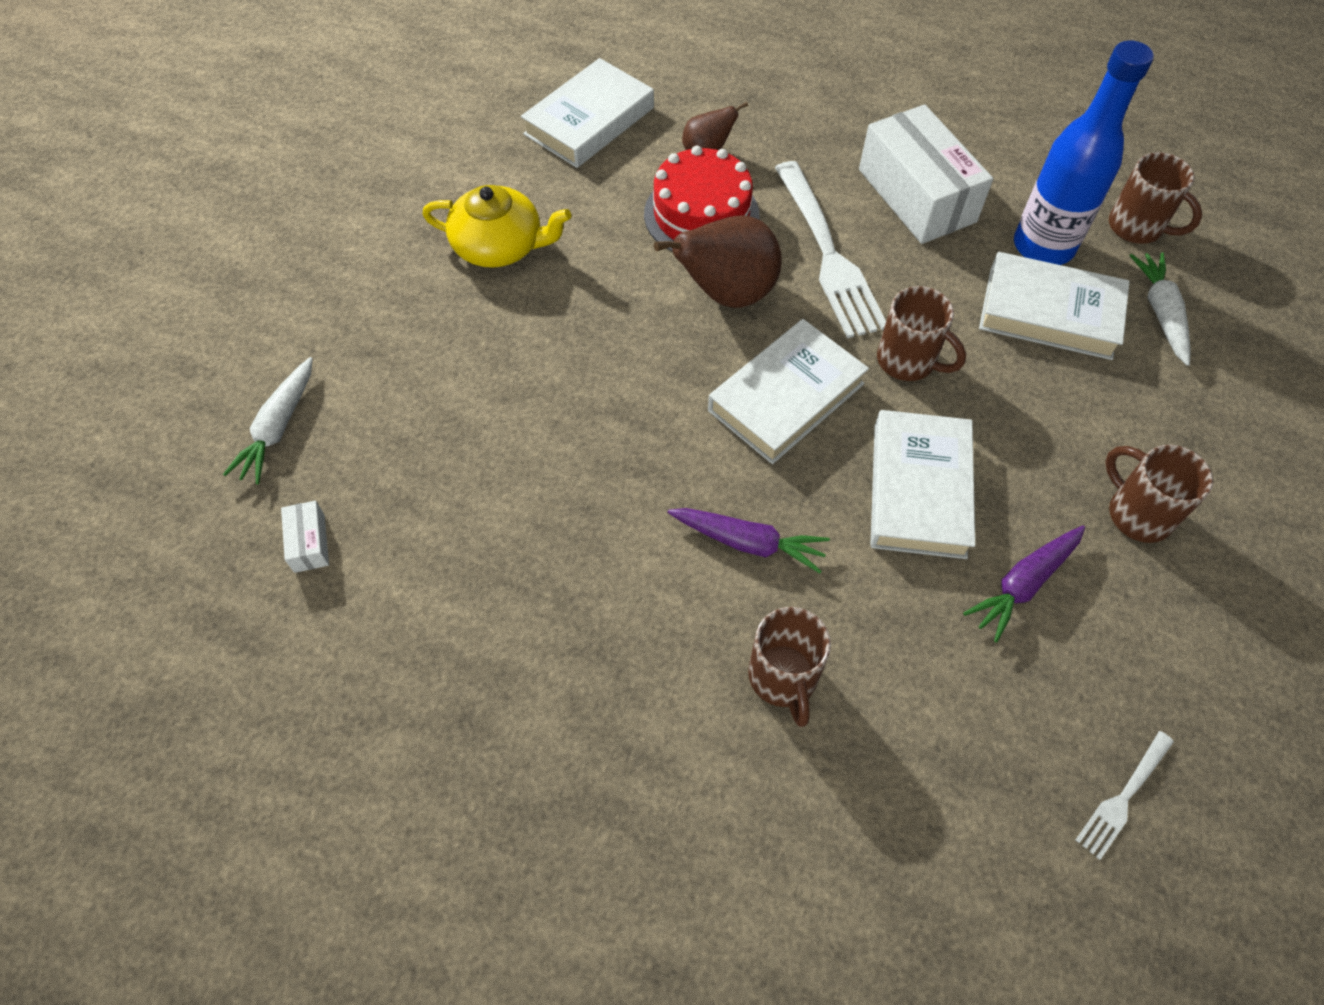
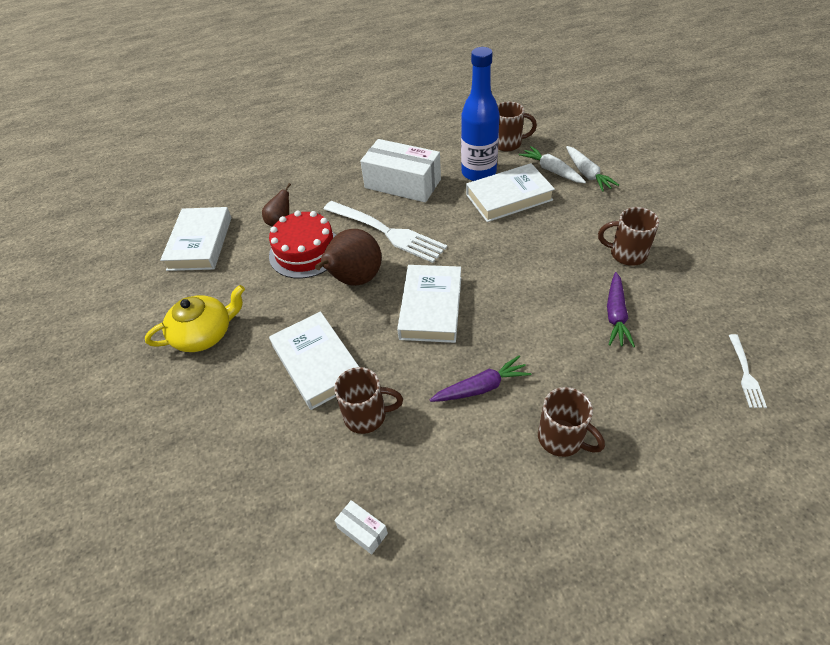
camera: 35 degrees left, 10 degrees down
(278, 427) = (148, 528): white carrot -> white carrot (587, 174)
(309, 543) = (232, 580): white box -> white box (362, 531)
(908, 361) = (470, 255): brown mug -> brown mug (367, 416)
(918, 489) = (532, 307): white book -> white book (317, 363)

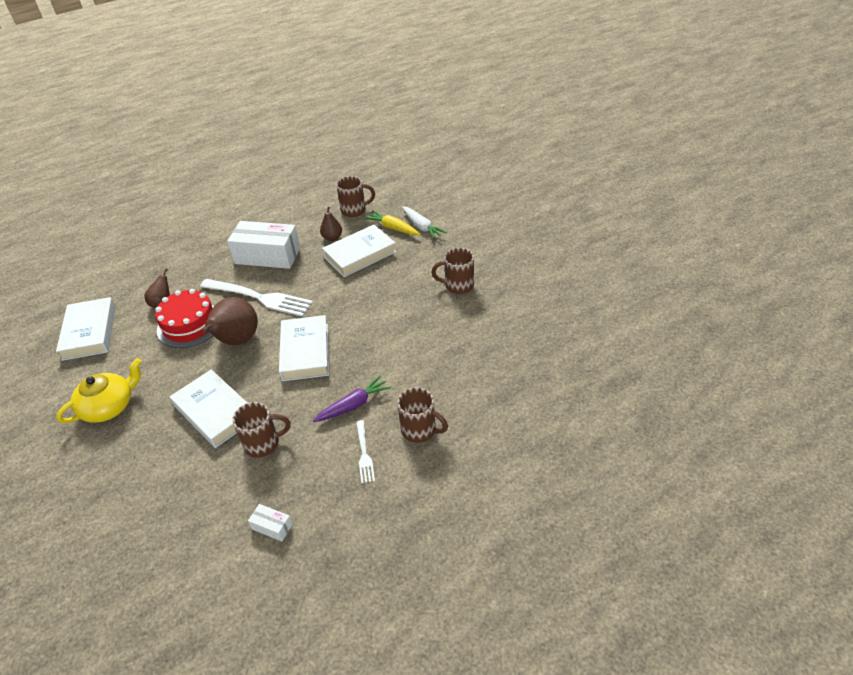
camera: 15 degrees left, 5 degrees down
(478, 173) = (332, 238): blue bottle -> brown pear
(551, 170) = (393, 228): white carrot -> yellow carrot
(615, 315) = (453, 333): purple carrot -> none
(745, 373) = (550, 359): white fork -> white fork (364, 454)

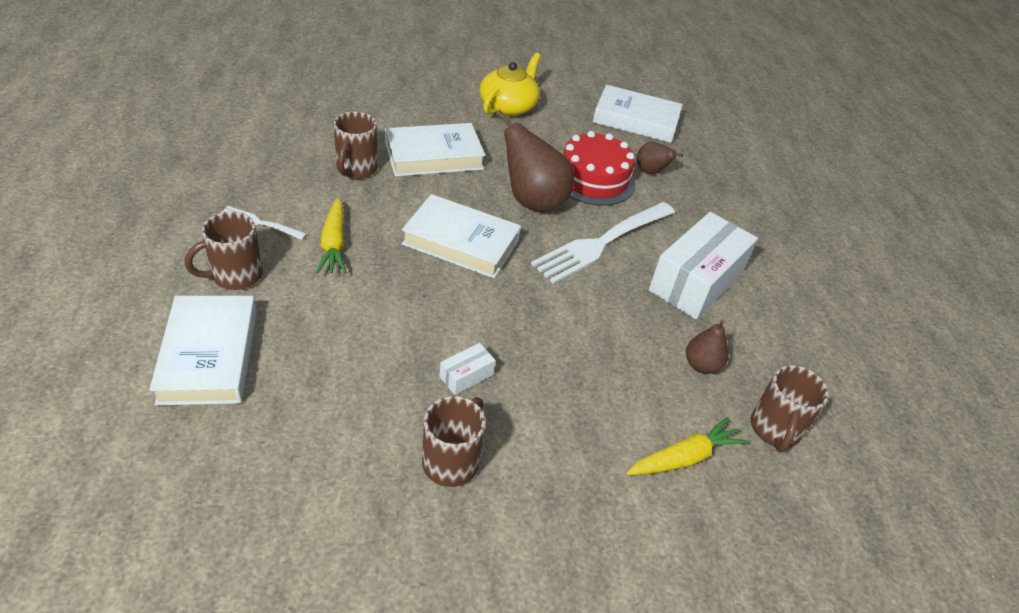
camera: 110 degrees right, 0 degrees up
(109, 406) = (508, 106): yellow teapot -> yellow teapot turned 135 degrees counterclockwise
(272, 526) = (255, 143): white box -> white box (466, 375)
(353, 405) = (334, 243): purple carrot -> yellow carrot
(360, 254) = (632, 378): white book -> white book (209, 355)
(422, 227) = (662, 504): white carrot -> none

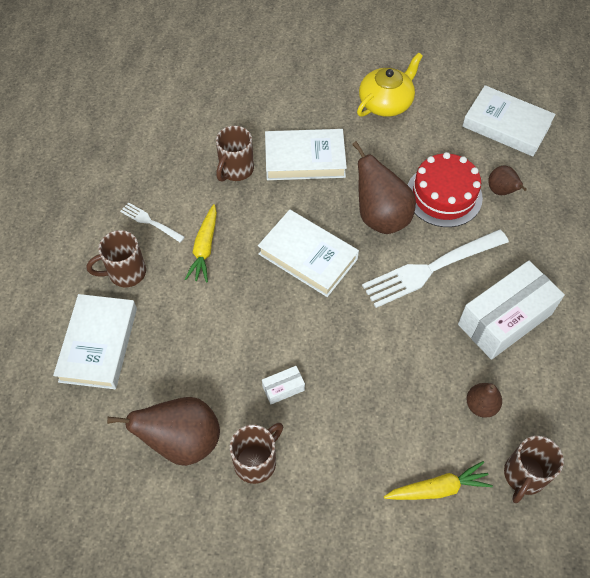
camera: 20 degrees right, 15 degrees up
(347, 452) = (182, 441): none -> brown pear

